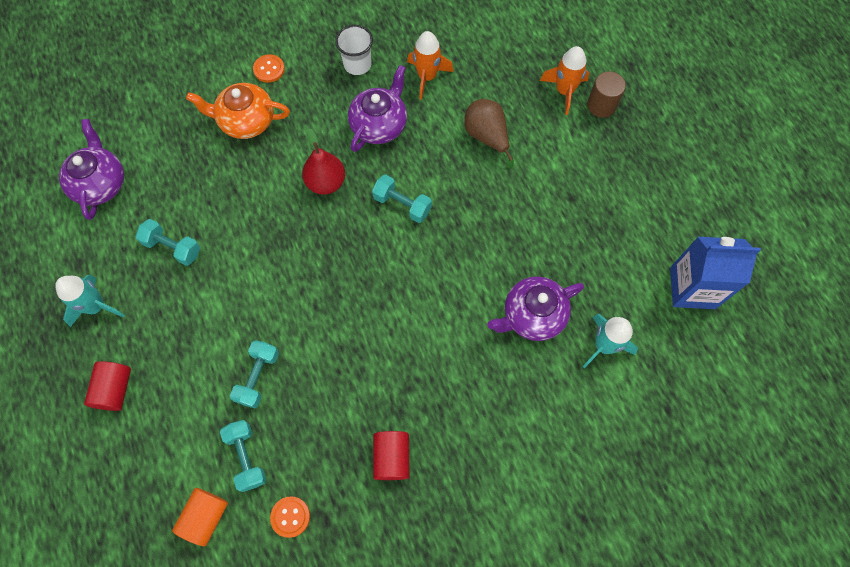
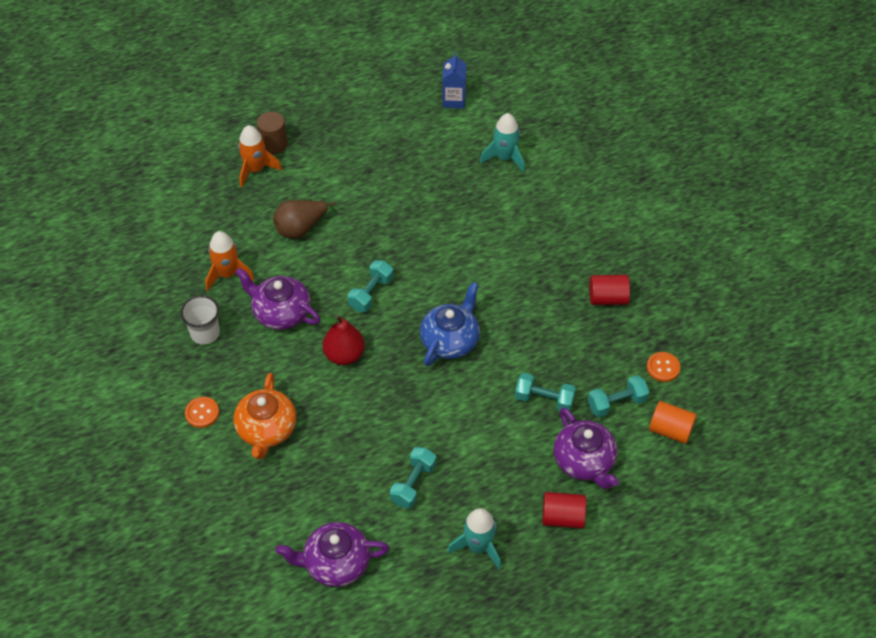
camera: 90 degrees left, 15 degrees down
(339, 282) = (450, 340): none -> blue teapot
(532, 315) = (480, 202): purple teapot -> purple teapot (584, 461)
(692, 288) = (454, 100): blue carton -> blue carton, size x0.63

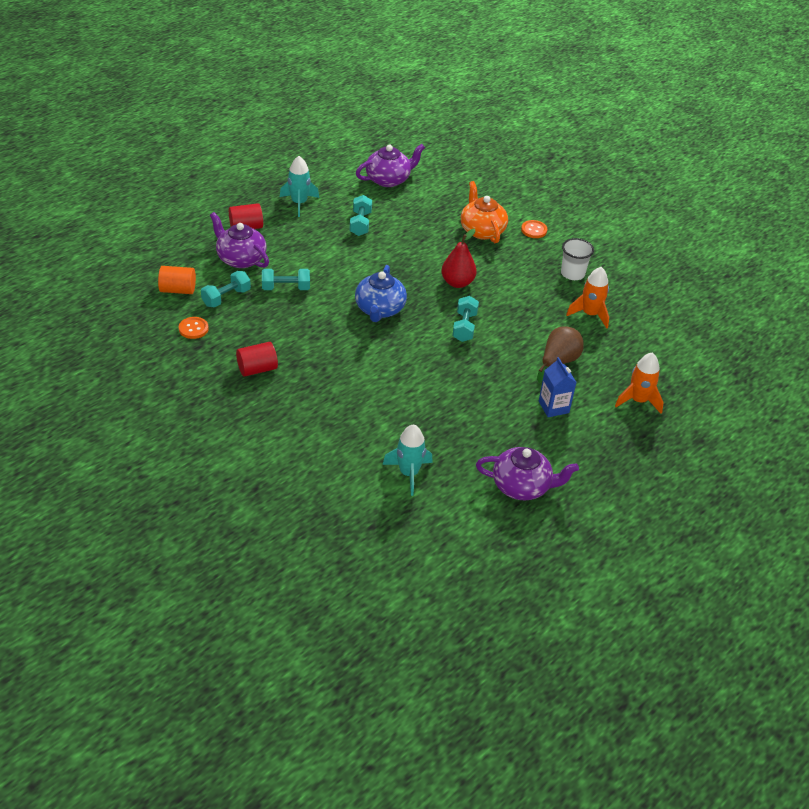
camera: 155 degrees right, 10 degrees down
(274, 144) = (641, 428): brown cylinder -> none
(281, 313) = (526, 298): purple teapot -> purple teapot (522, 486)
(454, 100) = (496, 524): blue carton -> blue carton (553, 407)

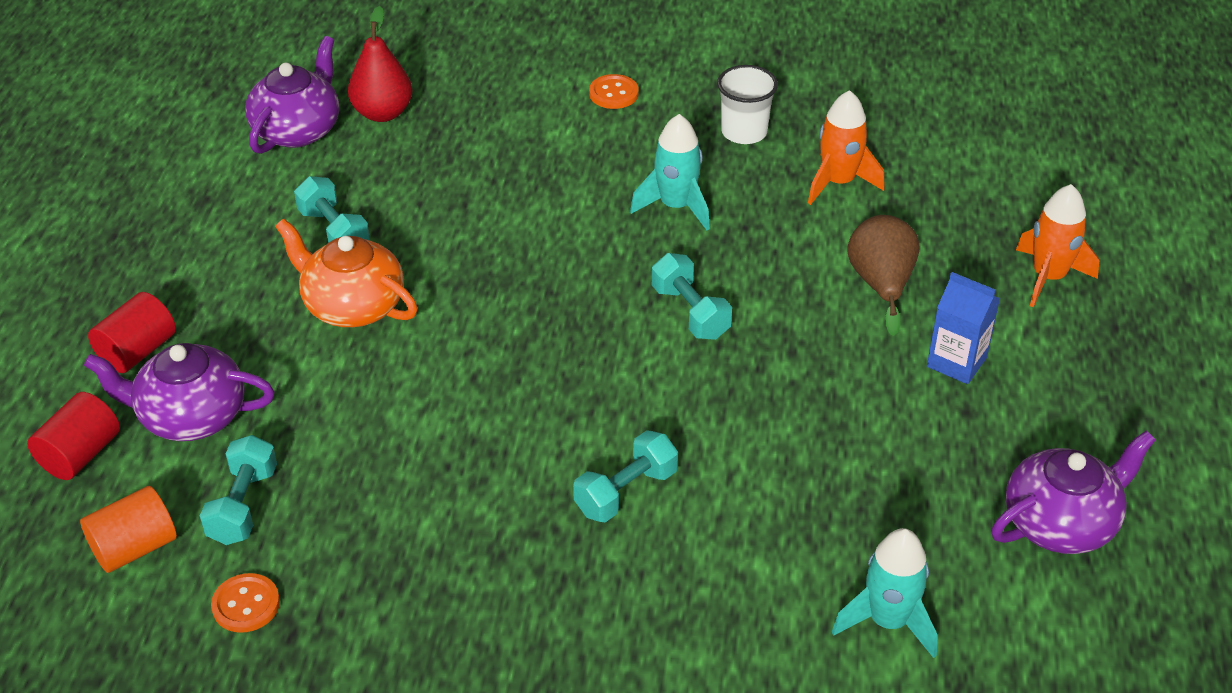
camera: 35 degrees left, 0 degrees up
(257, 369) = (445, 605): red cylinder -> red cylinder (80, 454)
(286, 288) = (331, 422): turquoise dumbbell -> turquoise dumbbell (626, 492)
(299, 203) = (187, 254): turquoise rocket -> turquoise rocket (676, 206)
(379, 309) = (529, 363): blue teapot -> none
(457, 283) = (598, 244): red pear -> red pear (382, 113)
(482, 230) = (539, 136): orange teapot -> orange teapot (352, 305)

